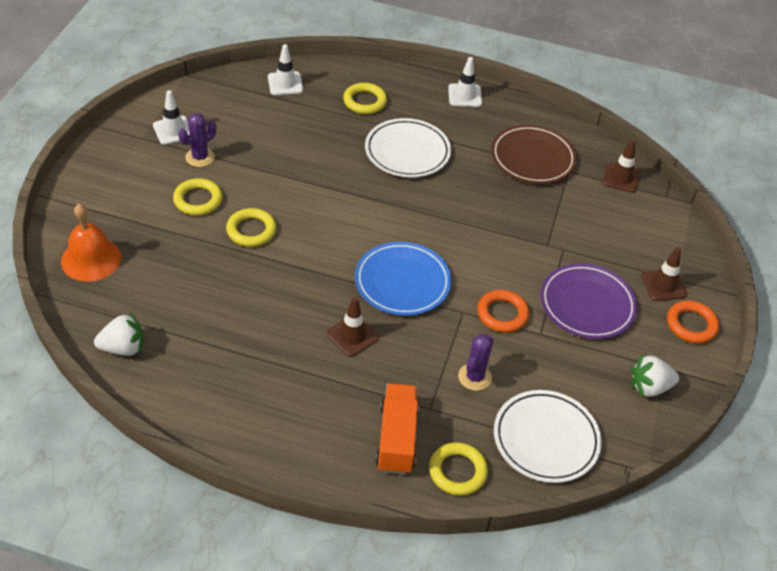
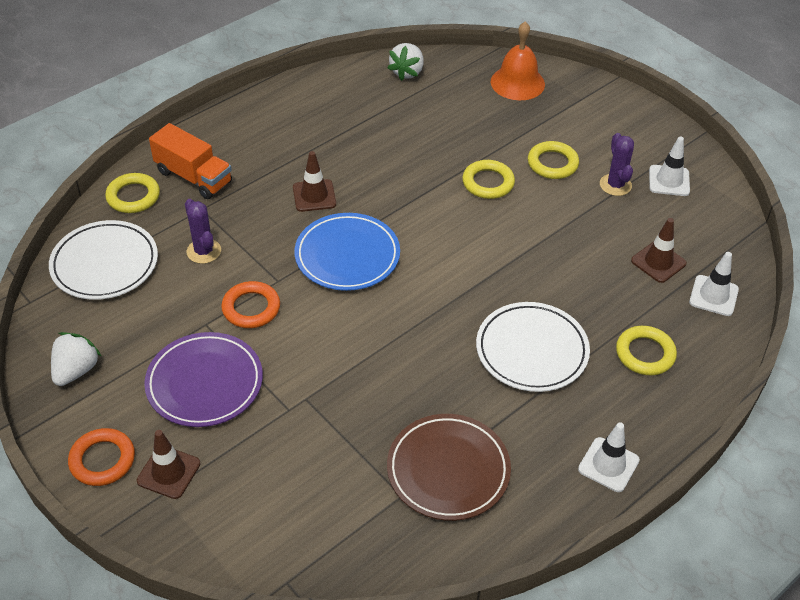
camera: 125 degrees right, 0 degrees up
(621, 178) = (352, 549): brown traffic cone -> brown traffic cone (658, 262)

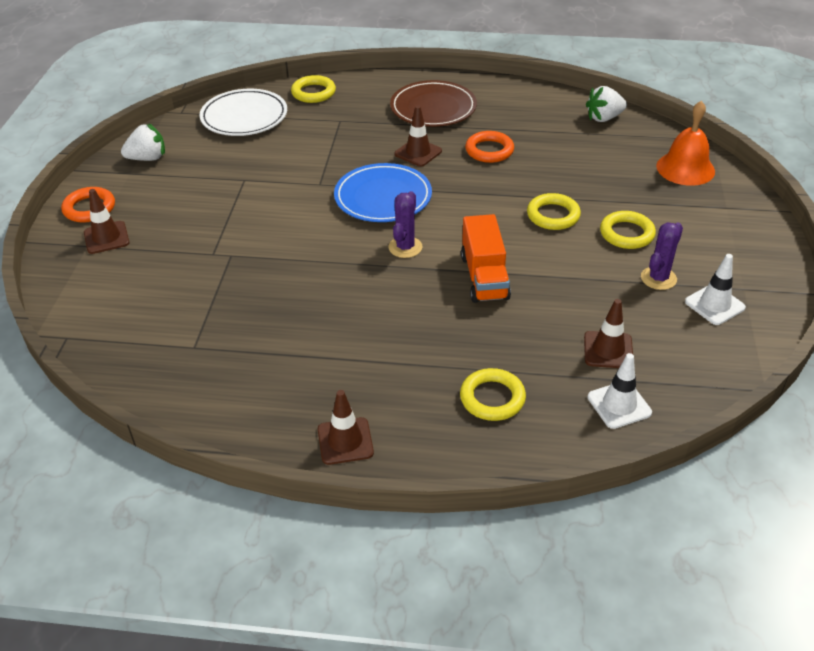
camera: 50 degrees right, 5 degrees down
(194, 177) = (363, 102): orange truck -> orange truck (484, 277)
(204, 251) = (304, 143): purple cactus -> purple cactus (405, 247)
(204, 383) = (194, 208): purple plate -> none
(251, 308) = (281, 188): orange ring -> orange ring (489, 150)
(448, 470) = (242, 356): brown plate -> brown plate (433, 108)
(532, 350) = (411, 333): white plate -> none
(608, 465) = (345, 441): white traffic cone -> brown traffic cone

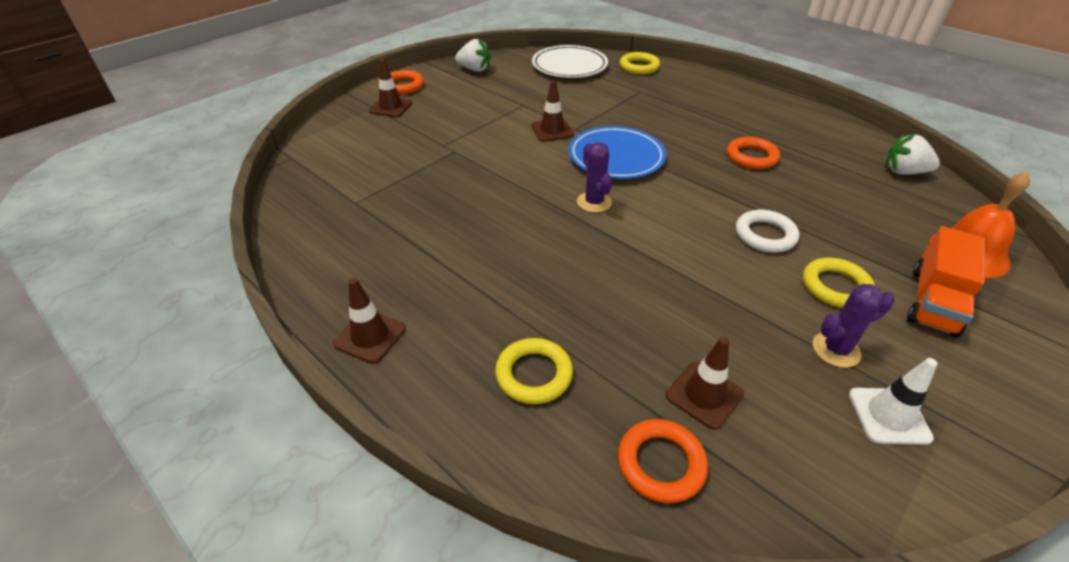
camera: 35 degrees right, 0 degrees up
(405, 247) = (594, 202): purple cactus -> purple cactus turned 75 degrees counterclockwise
(418, 153) = (682, 135): brown traffic cone -> brown traffic cone (552, 130)
(433, 108) = (730, 108): brown plate -> none
(484, 277) = (640, 258): orange truck -> orange truck (933, 301)
(553, 215) = (765, 235): yellow ring -> white ring
(619, 405) = (661, 463): white traffic cone -> orange ring

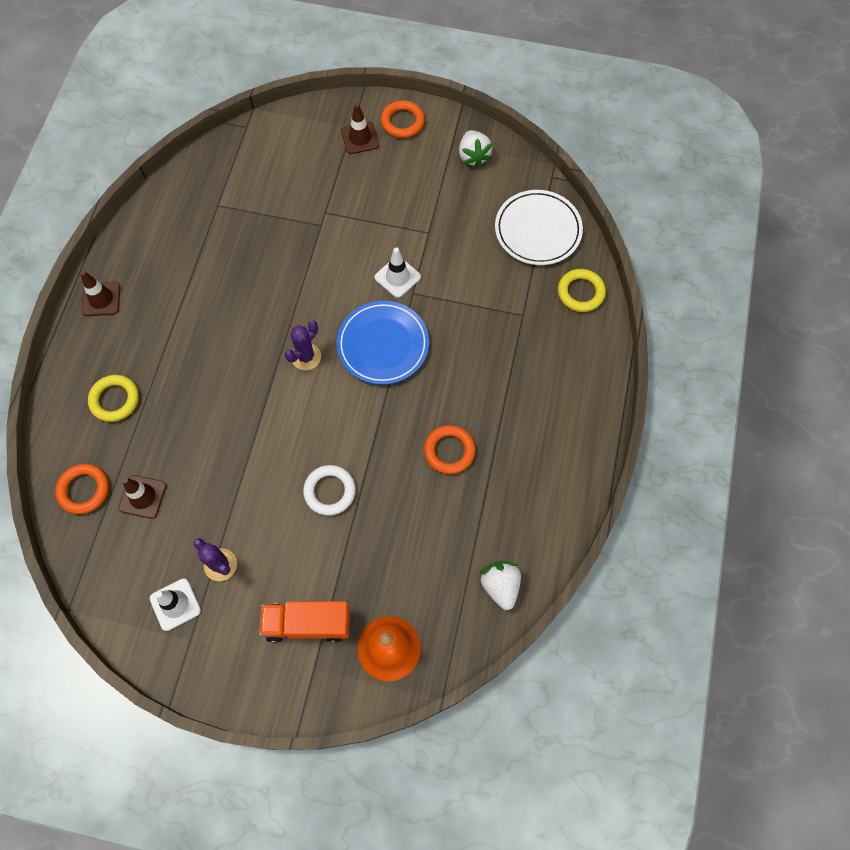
camera: 60 degrees right, 25 degrees up
(552, 130) = (397, 277): brown traffic cone -> white traffic cone
(835, 287) = (289, 554): yellow ring -> none

